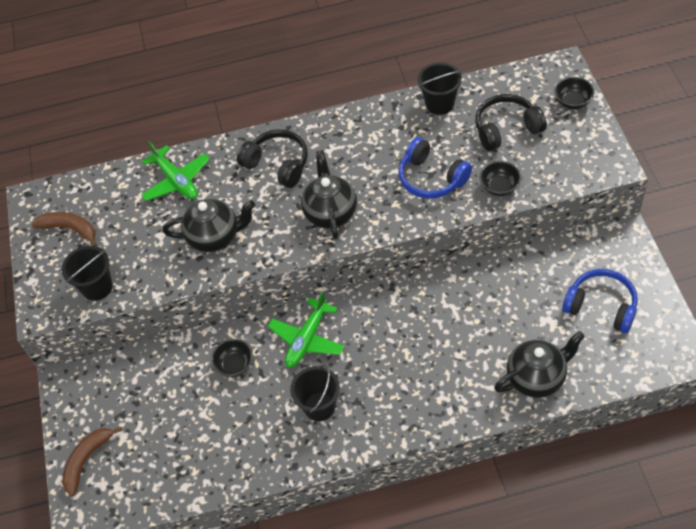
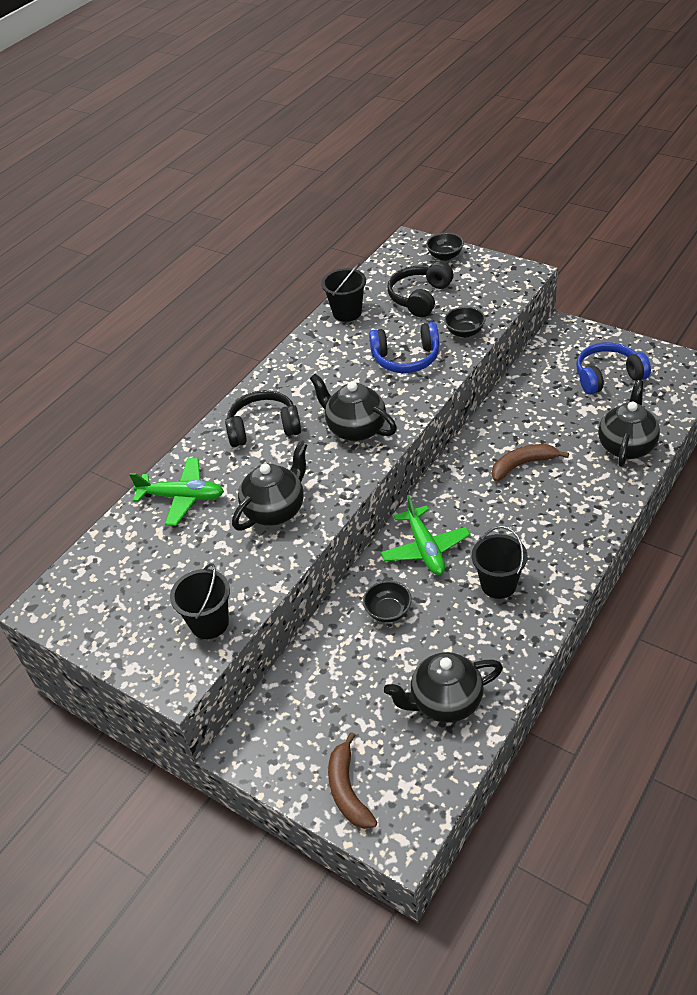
camera: 45 degrees left, 10 degrees down
(70, 229) = (118, 601): brown banana -> brown banana (522, 465)
(195, 457) = (445, 702): none -> black teapot

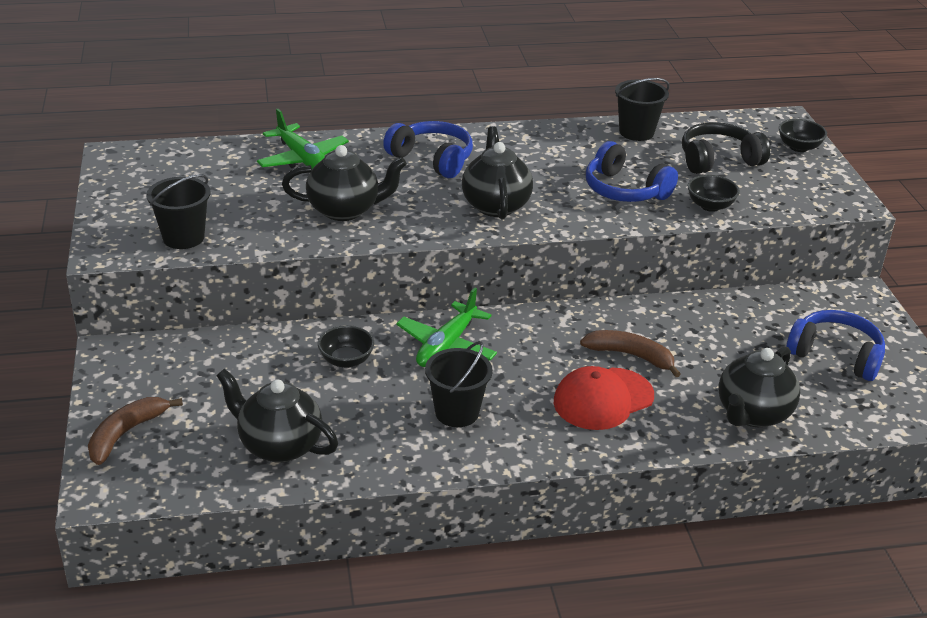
camera: 40 degrees right, 10 degrees down
(264, 428) = (432, 159): black headphones -> blue headphones
(551, 504) = (603, 399): none -> red cap
(626, 446) = (752, 414): black teapot -> black teapot turned 150 degrees clockwise

